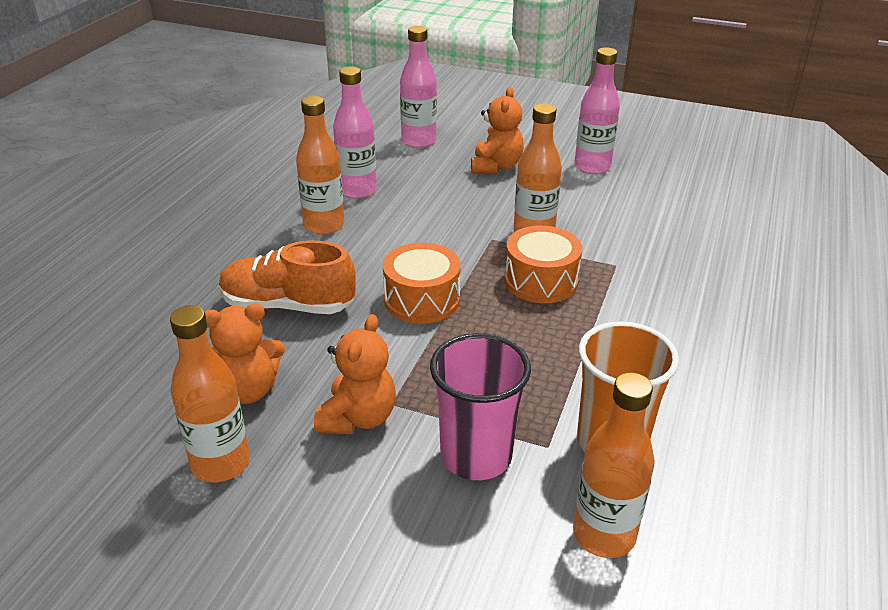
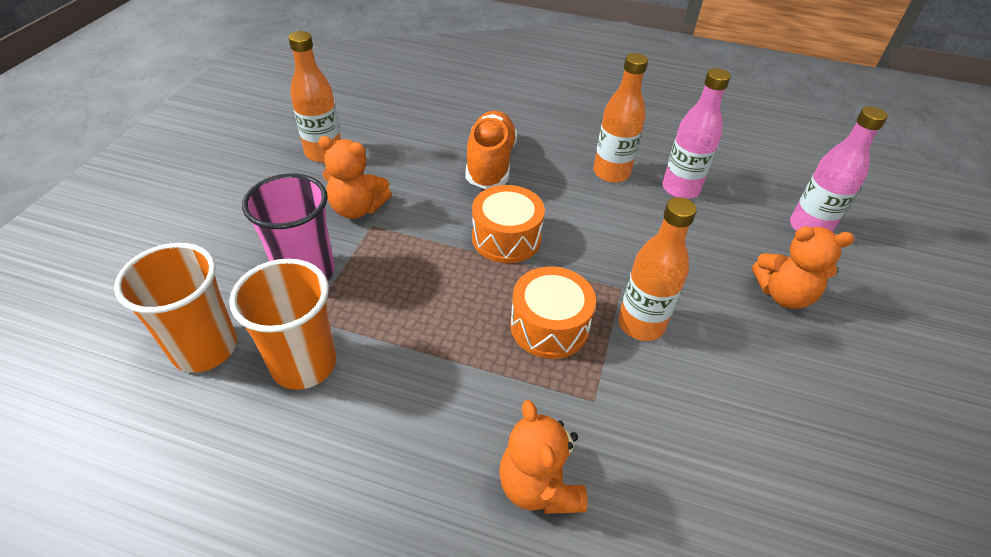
camera: 85 degrees right, 10 degrees up
(247, 390) = (392, 155): orange teddy bear -> orange teddy bear (539, 486)
(592, 167) = (835, 398): pink bottle -> none
(604, 535) = (205, 348): orange bottle -> orange cup

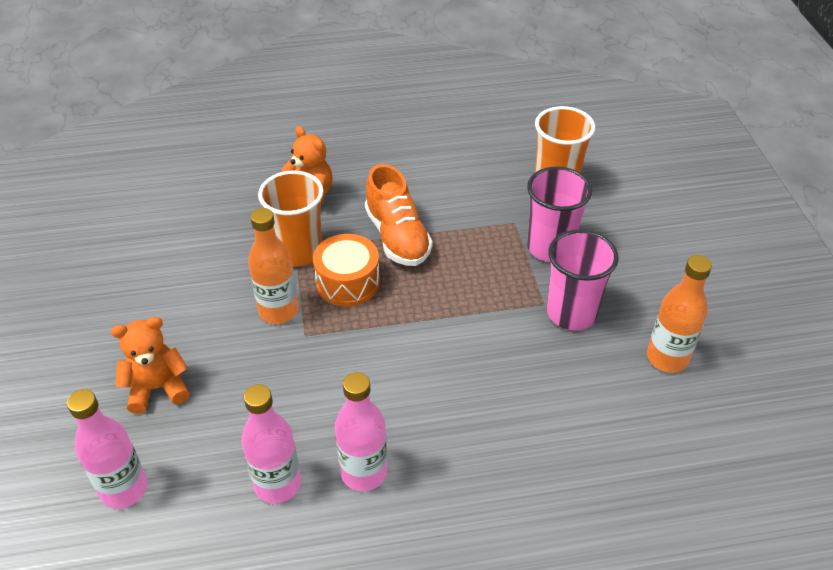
camera: 155 degrees right, 0 degrees up
(304, 364) = (489, 199): orange cup -> orange cup (299, 251)
(357, 208) = (571, 313): orange teddy bear -> pink cup
(490, 164) = (499, 422): orange shoe -> orange shoe (397, 237)
(506, 238) = (425, 340): orange drum -> none
(611, 173) = (364, 472): orange bottle -> pink bottle

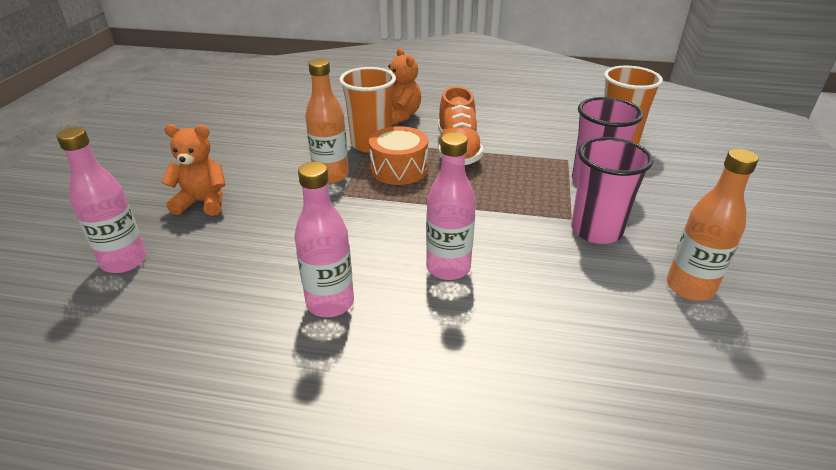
camera: 20 degrees right, 10 degrees down
(277, 484) = (248, 291): pink bottle -> pink bottle (448, 268)

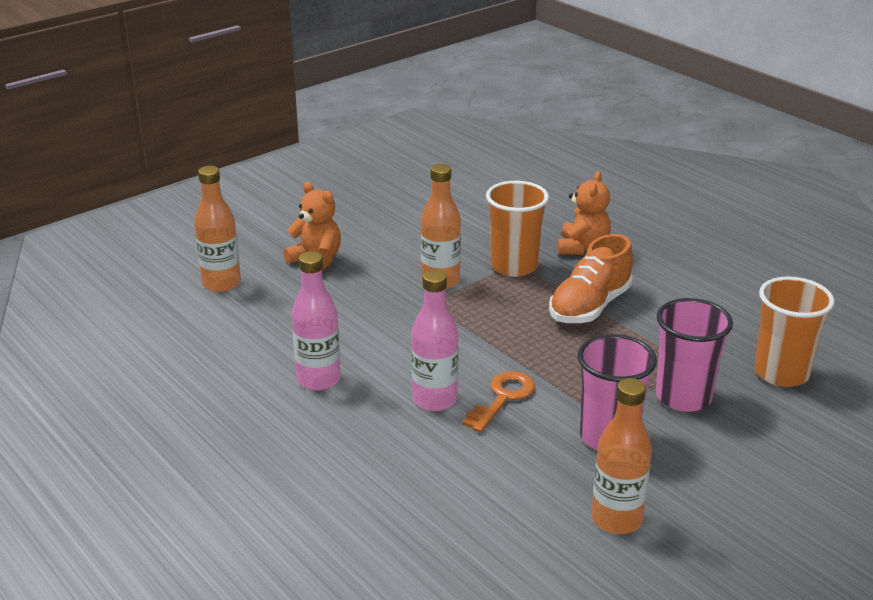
camera: 40 degrees right, 5 degrees down
(124, 261) = (221, 283): pink bottle -> orange bottle
(399, 169) = (507, 301): orange drum -> none
(493, 240) = (502, 398): none -> orange key

